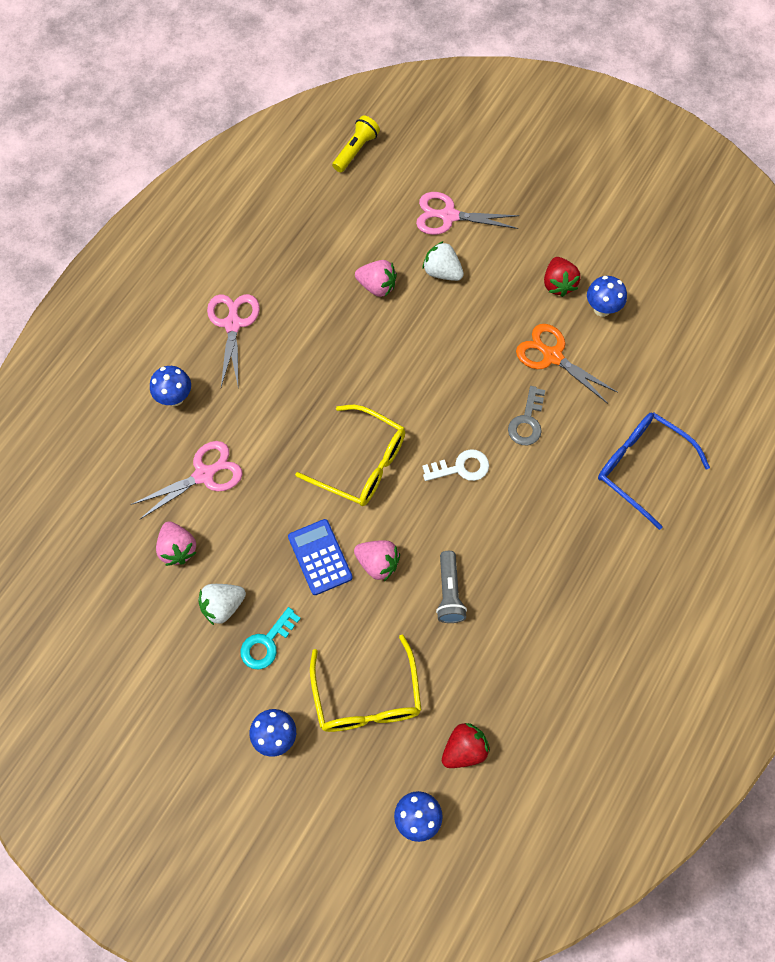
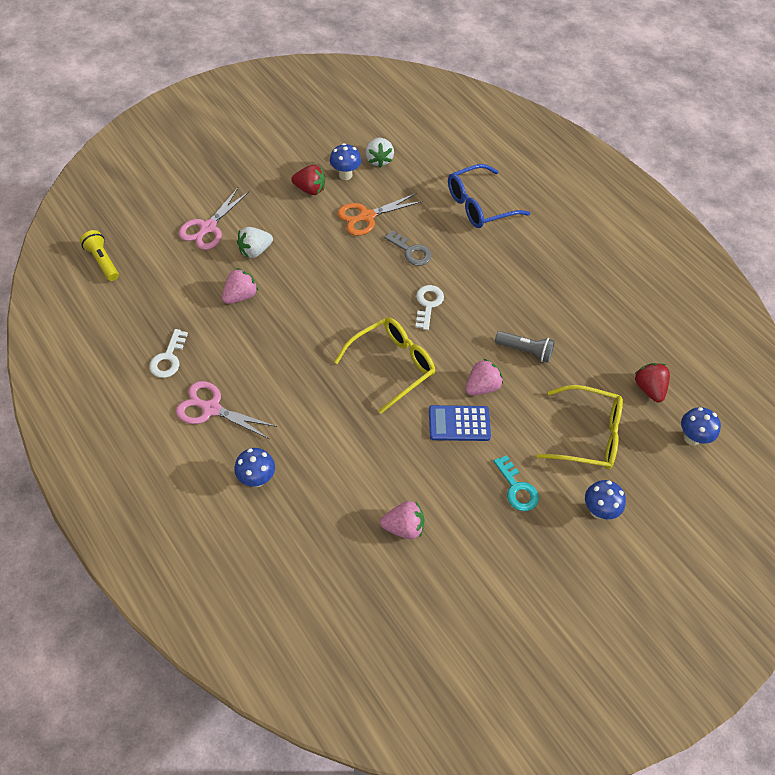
camera: 70 degrees left, 10 degrees down
(204, 475) = (344, 482): pink scissors -> none
(223, 606) = (471, 510): white strawberry -> white strawberry (378, 160)
(271, 261) = (168, 358): none -> white key

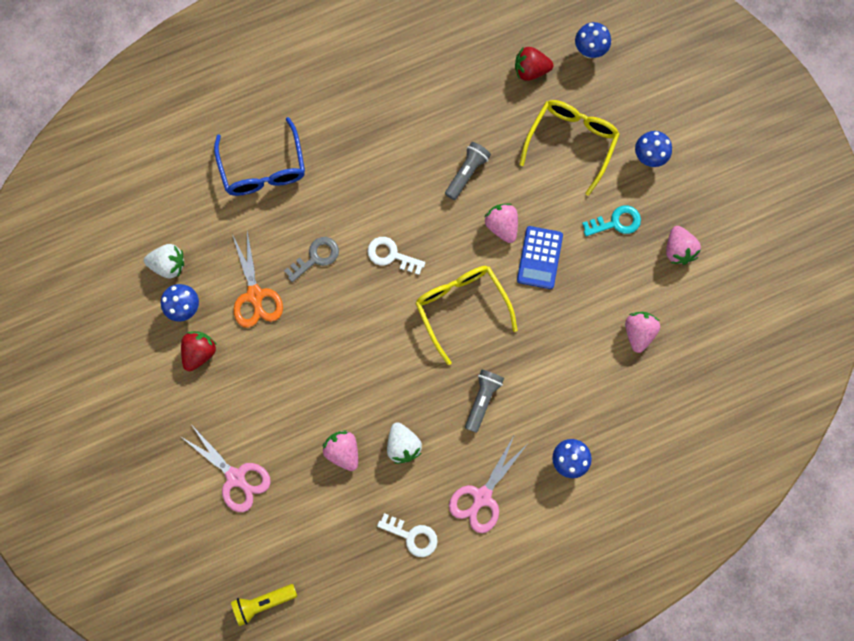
camera: 75 degrees left, 20 degrees up
(255, 251) = (281, 428): white strawberry -> white strawberry (403, 445)
(306, 395) = (482, 399): none -> grey flashlight
(505, 555) = (678, 250): none -> pink strawberry

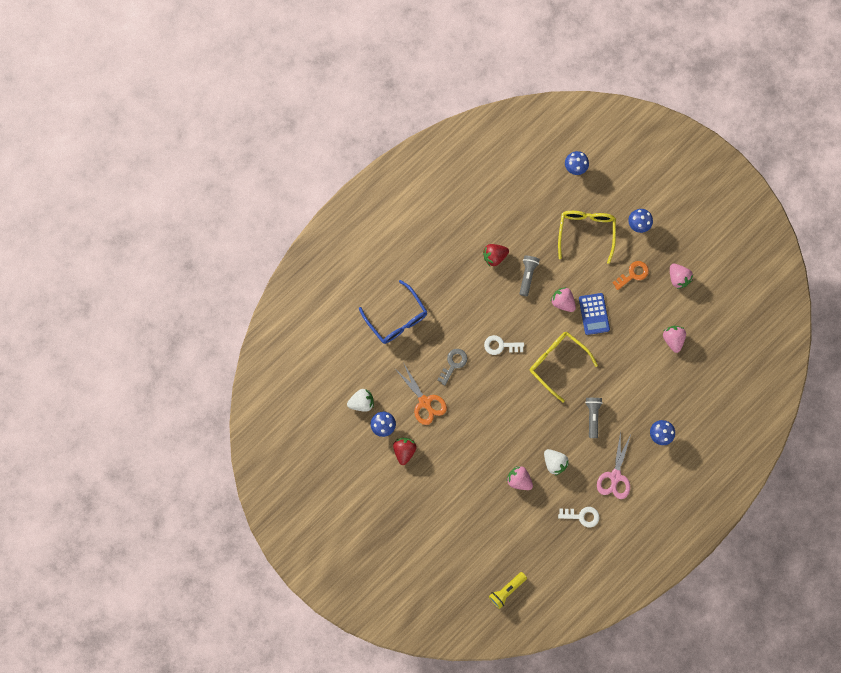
camera: 20 degrees left, 0 degrees up
(236, 477) = (459, 520): pink scissors -> none
(530, 70) = (542, 194): red strawberry -> red strawberry (494, 256)
(616, 222) = (633, 274): turquoise key -> orange key

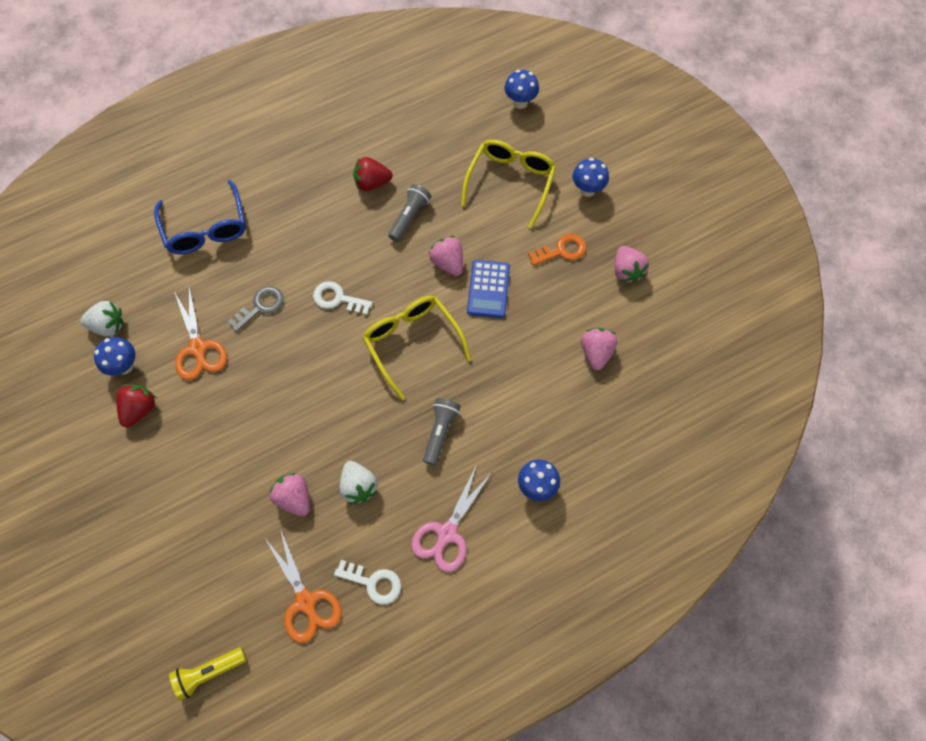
camera: 15 degrees right, 10 degrees down
(547, 537) = (306, 601): none -> orange scissors

